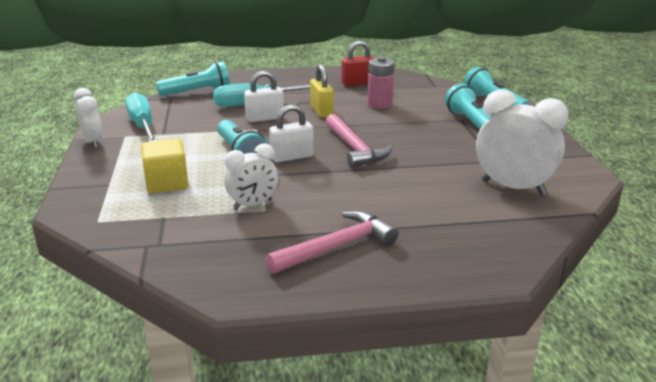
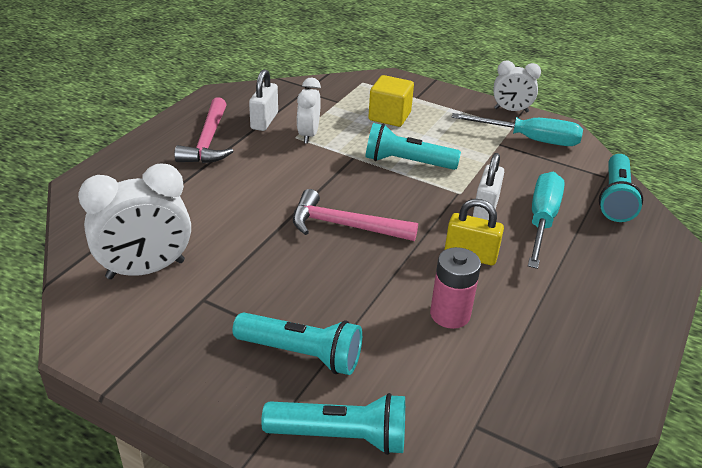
camera: 125 degrees right, 10 degrees up
(292, 157) = (369, 184): white padlock -> white padlock (264, 121)
(358, 83) = (554, 343): red padlock -> none

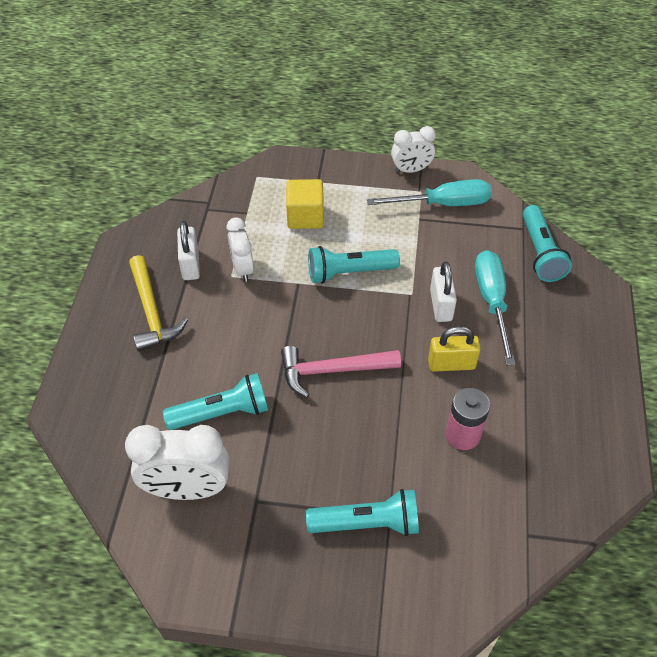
camera: 20 degrees left, 15 degrees up
(146, 270) = (187, 489): white clock -> white clock turned 45 degrees clockwise
(208, 141) = (151, 311): pink hammer -> yellow hammer
(340, 436) = (436, 587): turquoise flashlight -> turquoise flashlight (222, 413)

